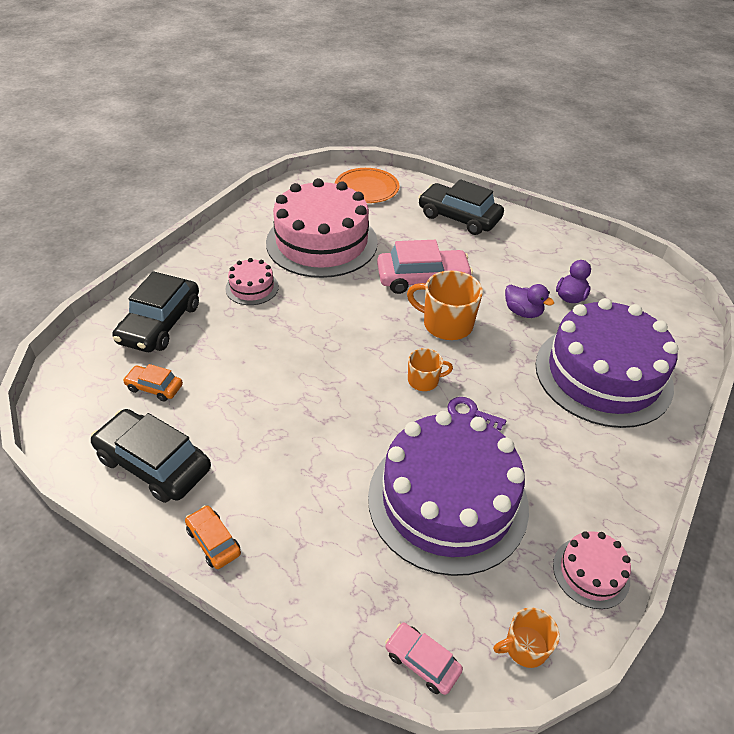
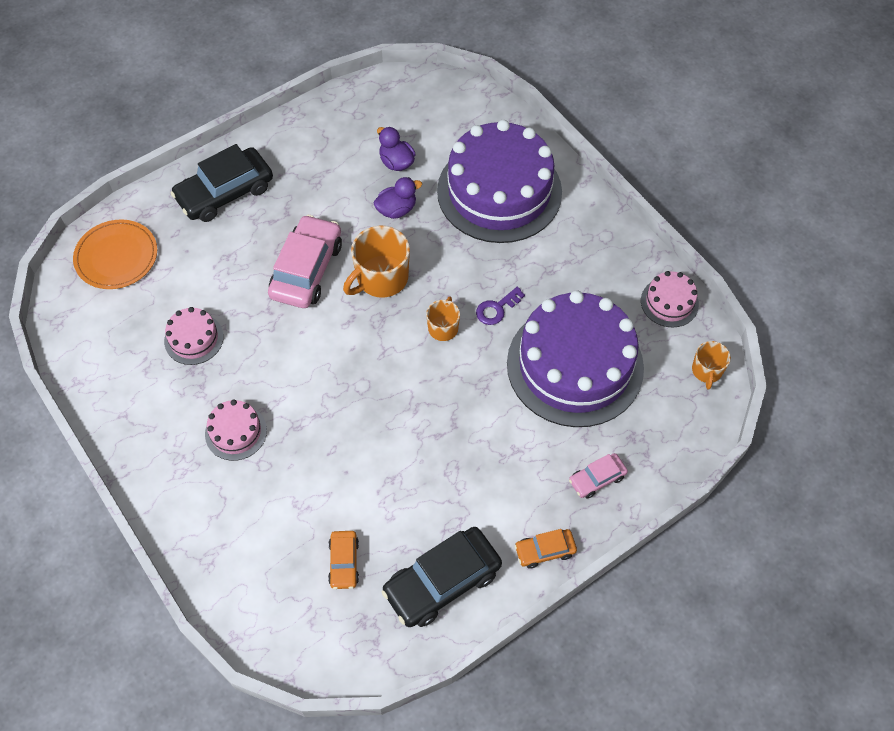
camera: 65 degrees left, 15 degrees up
(154, 387) = (344, 562): orange car -> orange car turned 45 degrees counterclockwise
(160, 323) = (248, 538): black car -> none
(322, 242) = (194, 339): pink cake -> pink cake, size x0.44
(422, 662) = (695, 438): pink car -> pink car (597, 479)

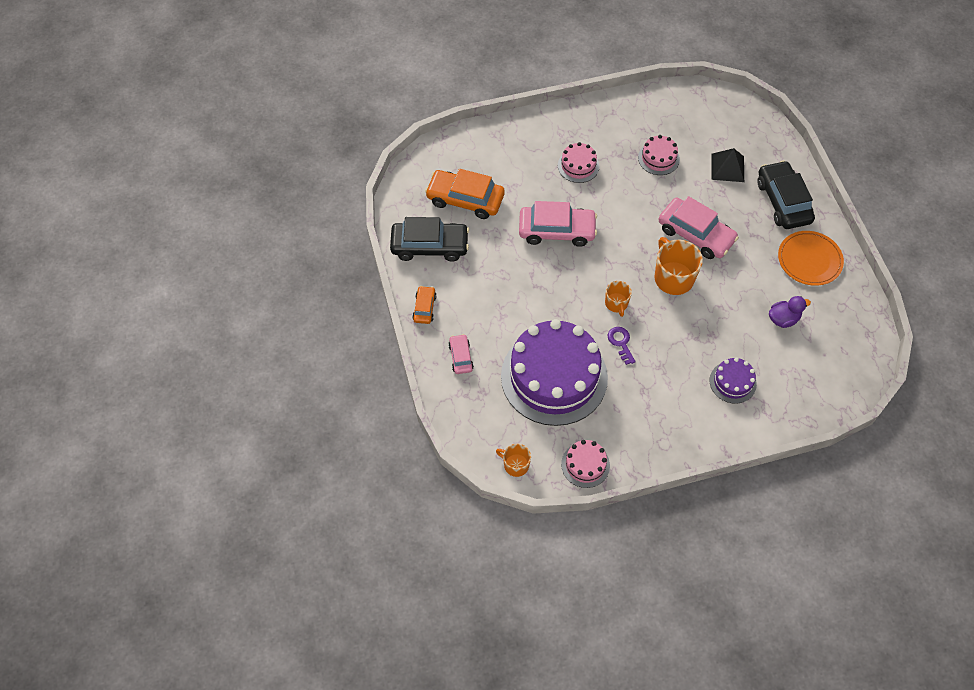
camera: 110 degrees right, 0 degrees up
(116, 256) = (742, 129): orange plate -> orange plate (809, 260)
(187, 259) = (727, 167): none -> black pyramid
(344, 562) = (465, 199): orange car -> orange car, size x1.95
(357, 426) = (556, 230): none -> pink car
(396, 209) = (735, 305): purple duck -> none
(442, 582) = (430, 246): black car -> black car turned 105 degrees clockwise
(443, 327) = (616, 303): orange mug -> orange mug turned 45 degrees clockwise
(499, 191) = (732, 382): purple cake -> purple cake, size x0.44

